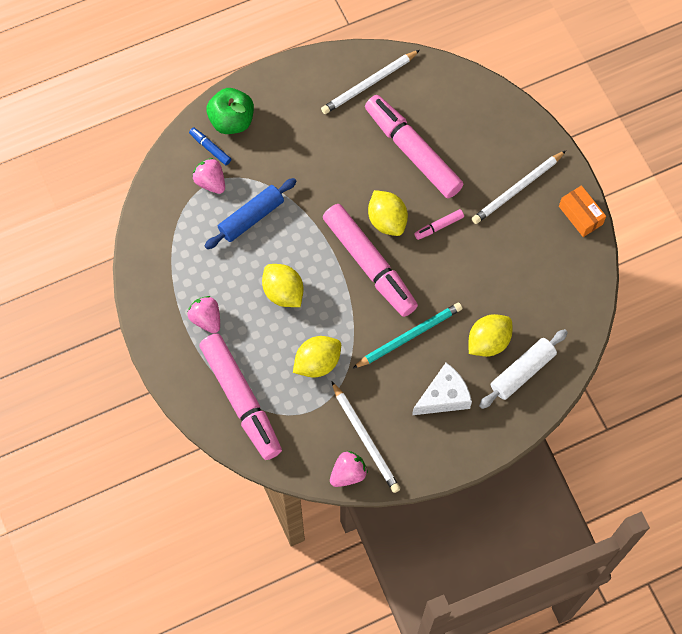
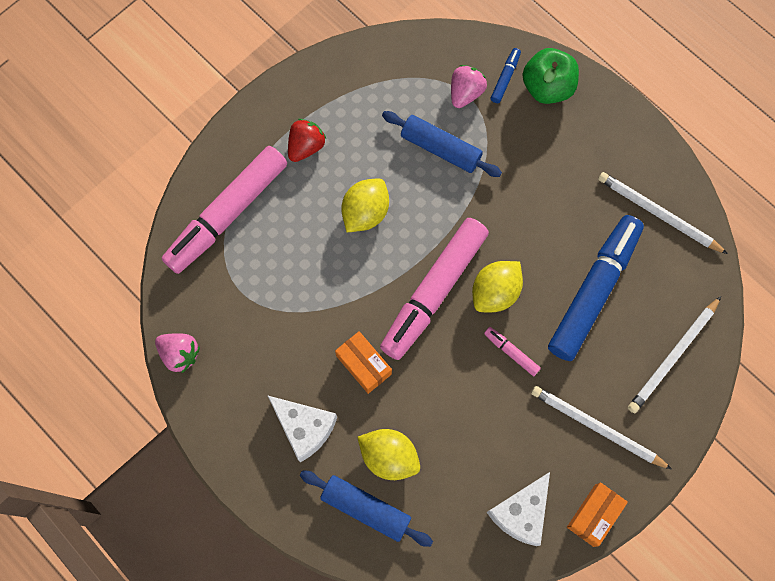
camera: 70 degrees right, 5 degrees up
(206, 319) = (306, 146): pink strawberry -> red strawberry
(317, 363) = (296, 277): yellow lemon -> none
(365, 439) = (225, 359): white pencil -> white pencil (673, 357)
(409, 336) = (363, 365): turquoise pencil -> orange box
(412, 152) = (593, 291): pink marker -> blue marker
(522, 372) = (366, 509): white rolling pin -> blue rolling pin
(562, 264) = (521, 512): none -> white cheese

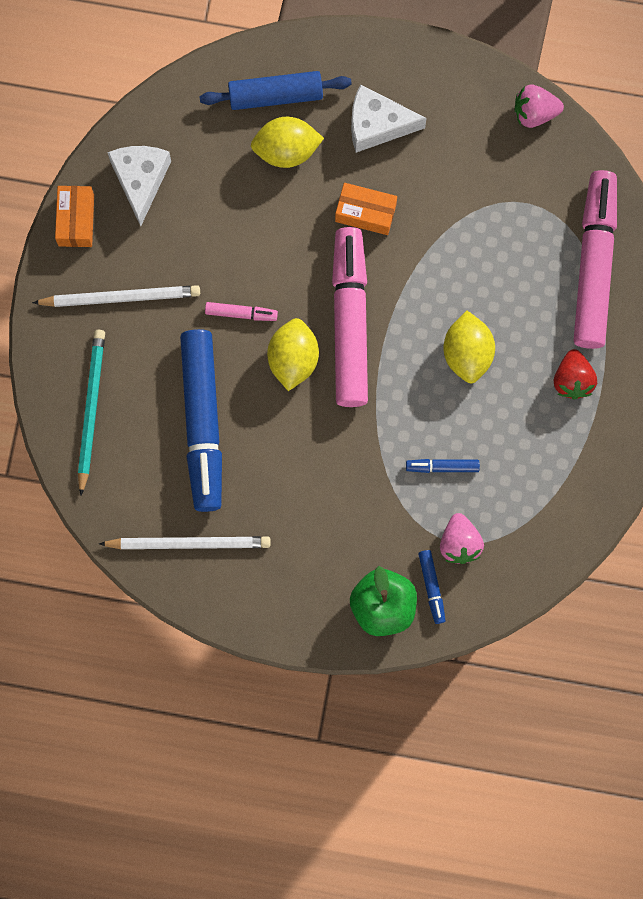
camera: 145 degrees right, 5 degrees up
(440, 149) = (442, 467): blue rolling pin -> blue marker
(673, 357) = (91, 409): white pencil -> turquoise pencil

